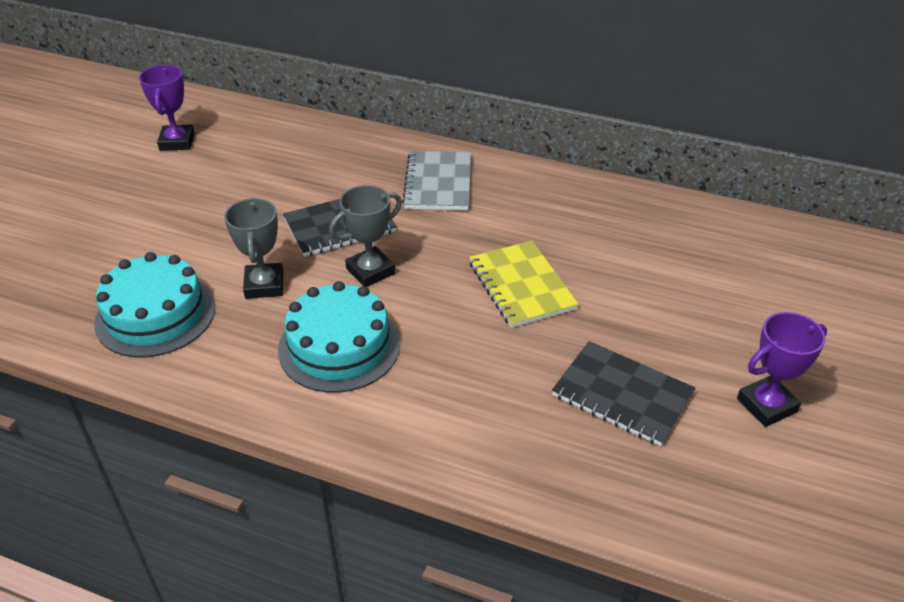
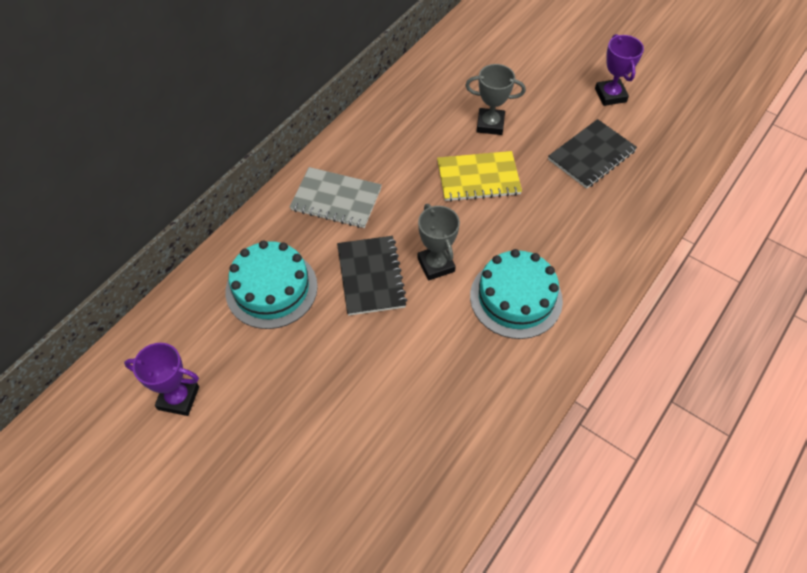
camera: 75 degrees left, 15 degrees up
(155, 314) = (448, 425): turquoise cake -> turquoise cake (271, 288)
(264, 285) = (432, 340): grey trophy -> grey trophy (490, 124)

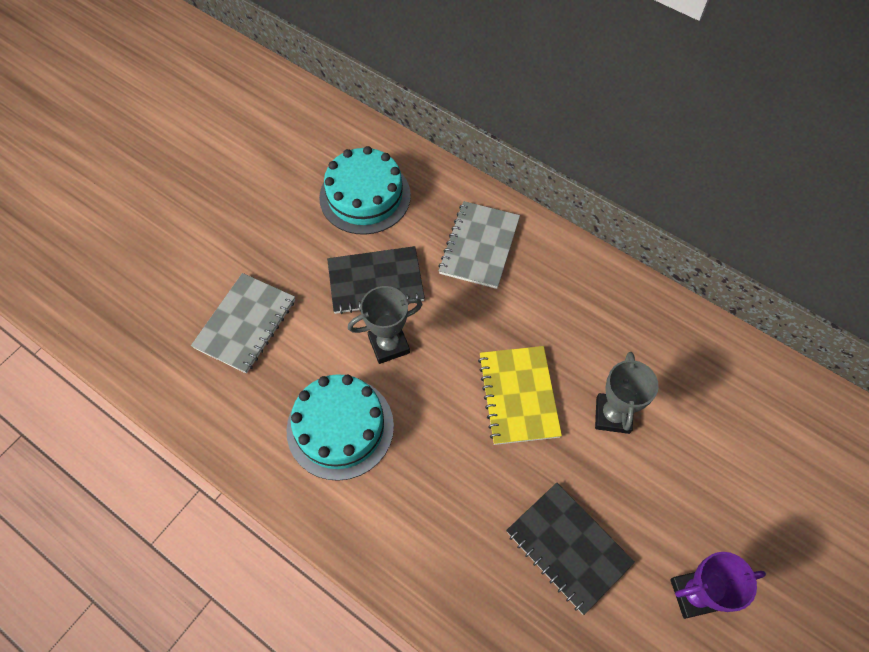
camera: 90 degrees right, 5 degrees up
(178, 398) = (255, 139): purple trophy -> none
(416, 383) = (245, 324): none -> grey notebook

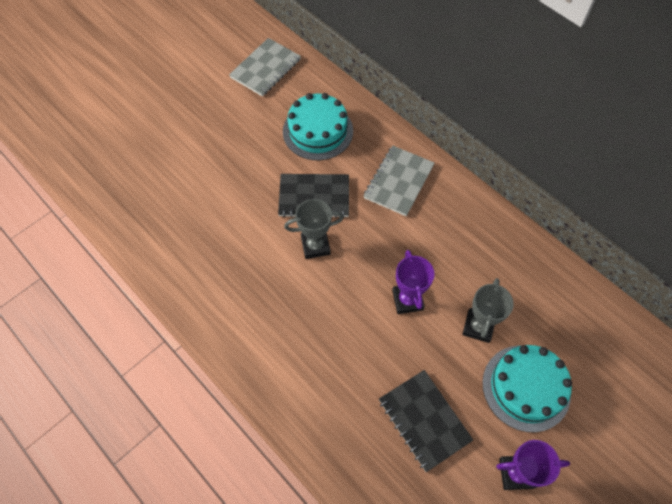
camera: 10 degrees right, 0 degrees up
(245, 324) = (211, 213): grey notebook -> grey notebook (265, 68)
(340, 427) = (267, 301): turquoise cake -> turquoise cake (526, 387)
(518, 396) = (407, 300): yellow notebook -> purple trophy

